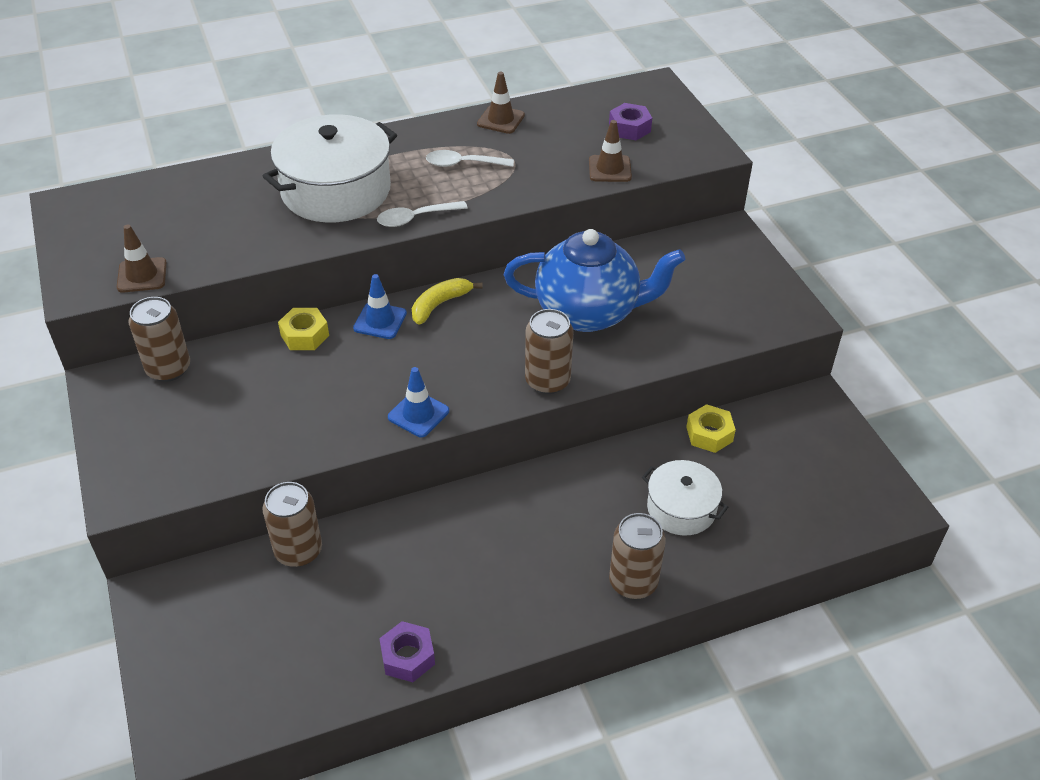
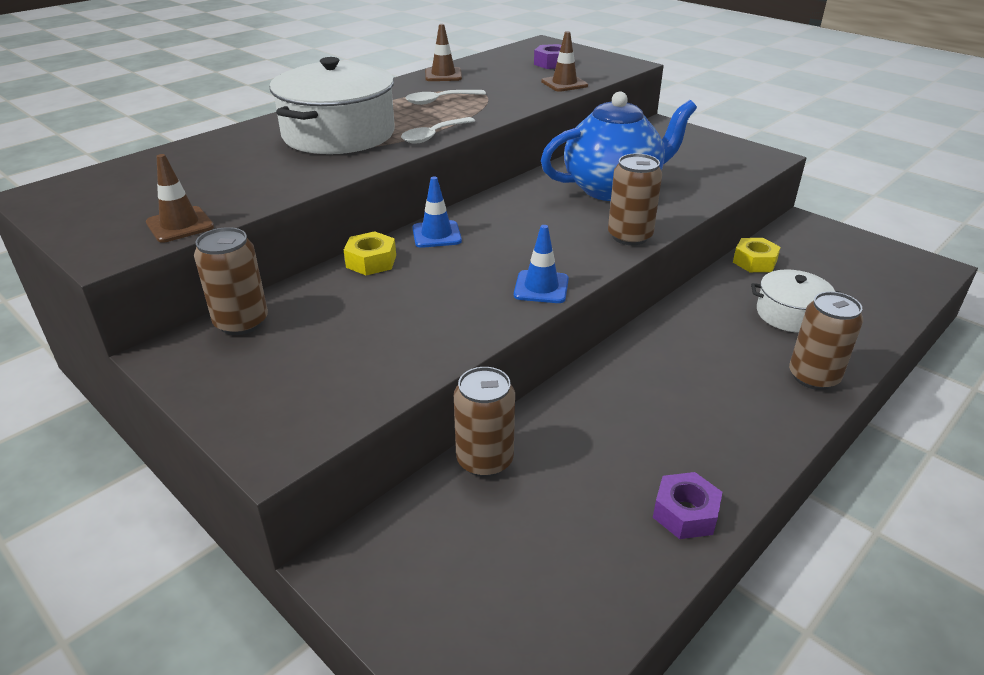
camera: 25 degrees left, 10 degrees down
(440, 304) = (481, 212): yellow banana -> none

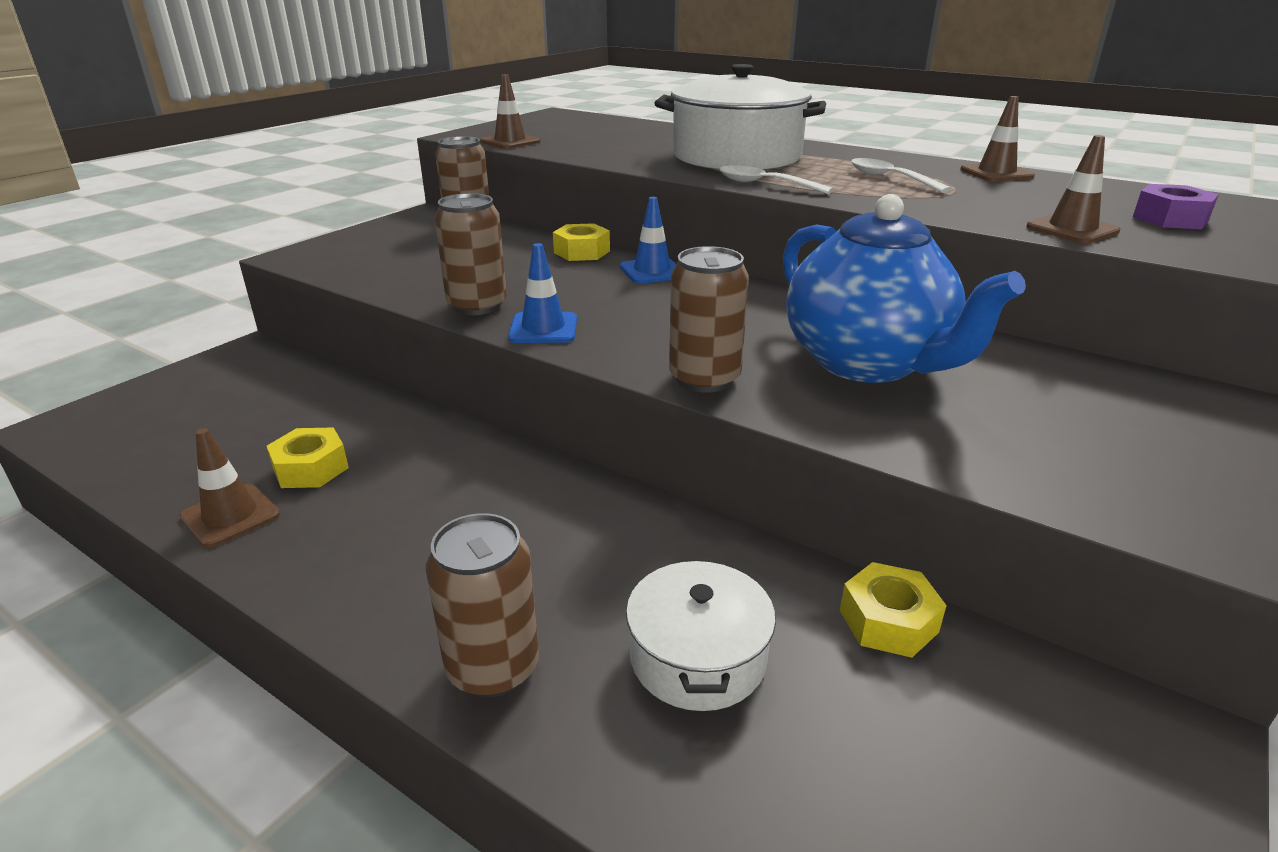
camera: 80 degrees right, 5 degrees down
(485, 460) = (352, 394): brown can -> brown can (477, 305)
(616, 473) = (311, 468): none -> yellow nut
(685, 513) = (230, 516): purple nut -> brown traffic cone

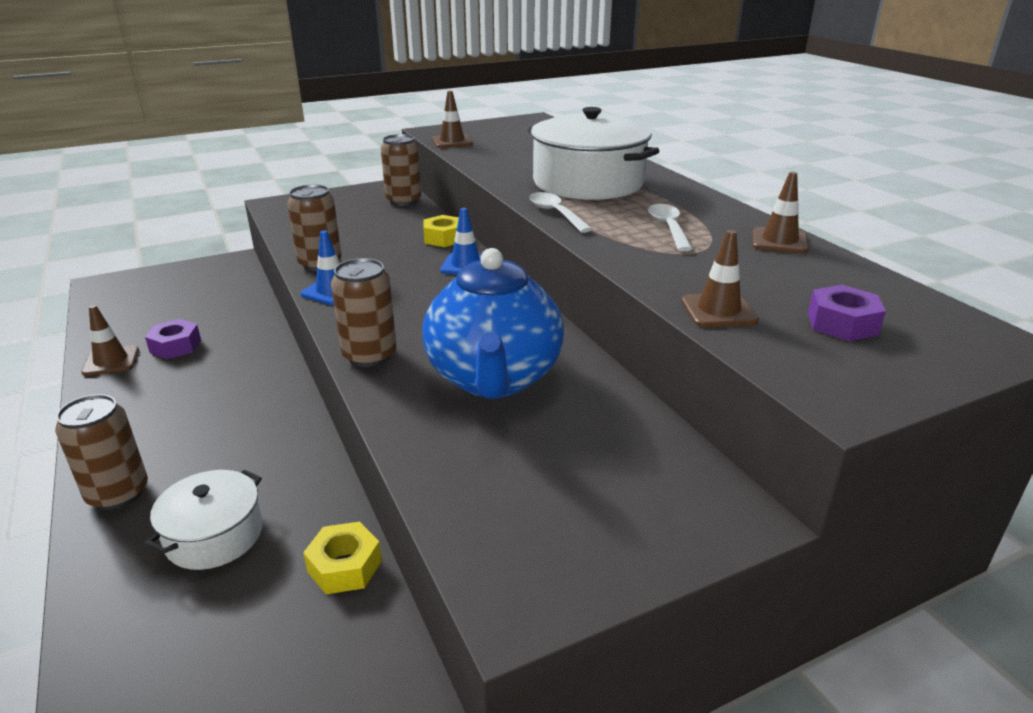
camera: 30 degrees right, 0 degrees up
(311, 468) = (176, 346): yellow nut -> purple nut

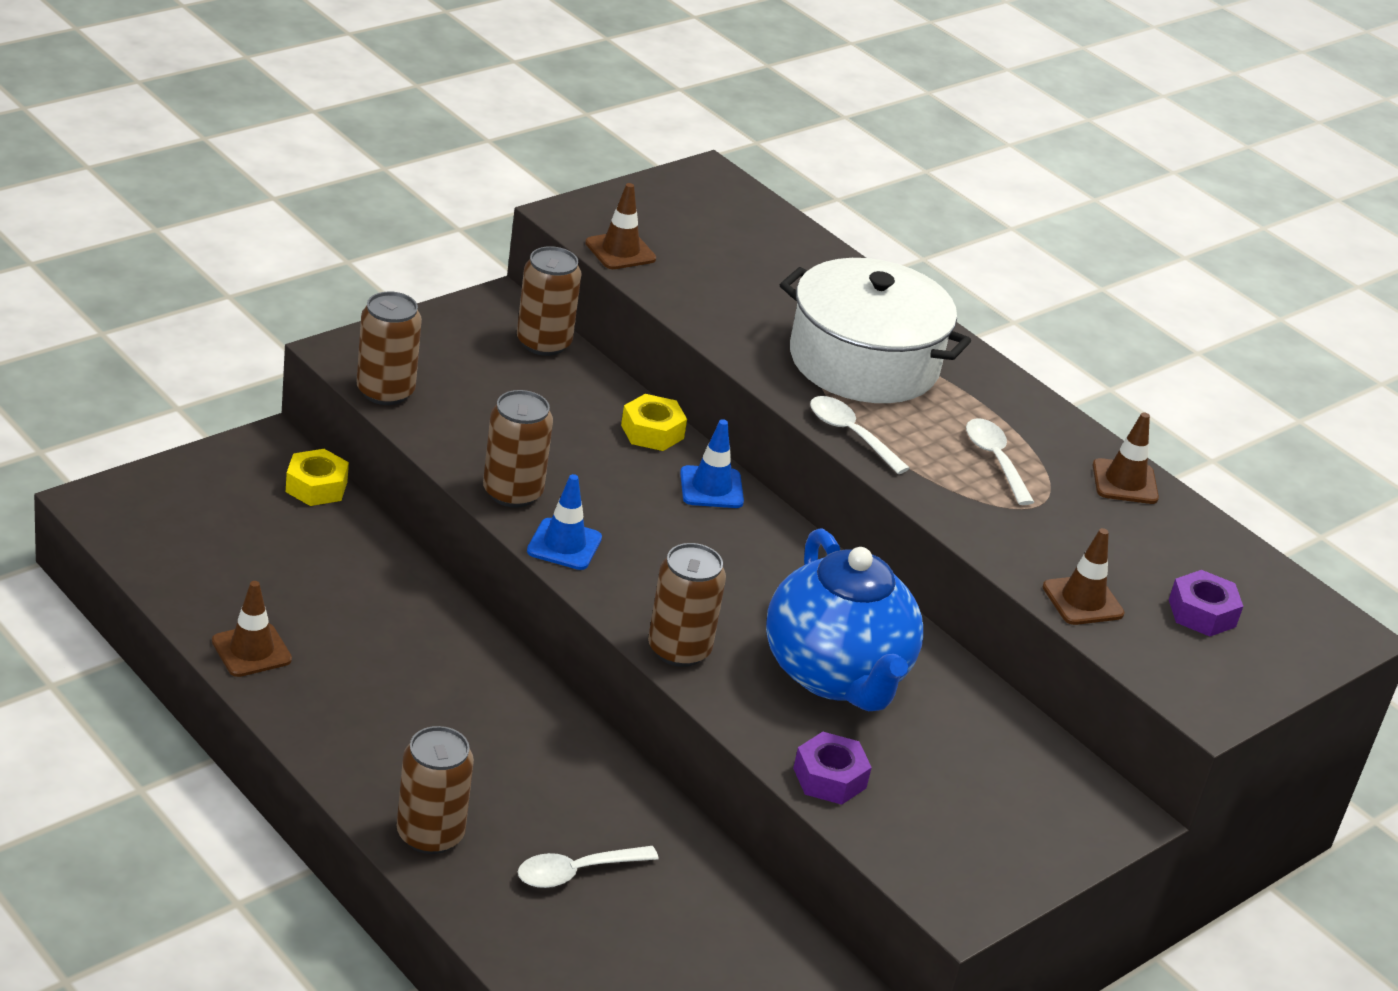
camera: 20 degrees left, 5 degrees up
(176, 346) = (321, 620): purple nut -> purple nut (829, 778)
(214, 535) = (576, 872): white pot -> white spoon
(283, 218) = (385, 391): none -> brown can
(345, 566) = (732, 892): yellow nut -> yellow nut (316, 486)

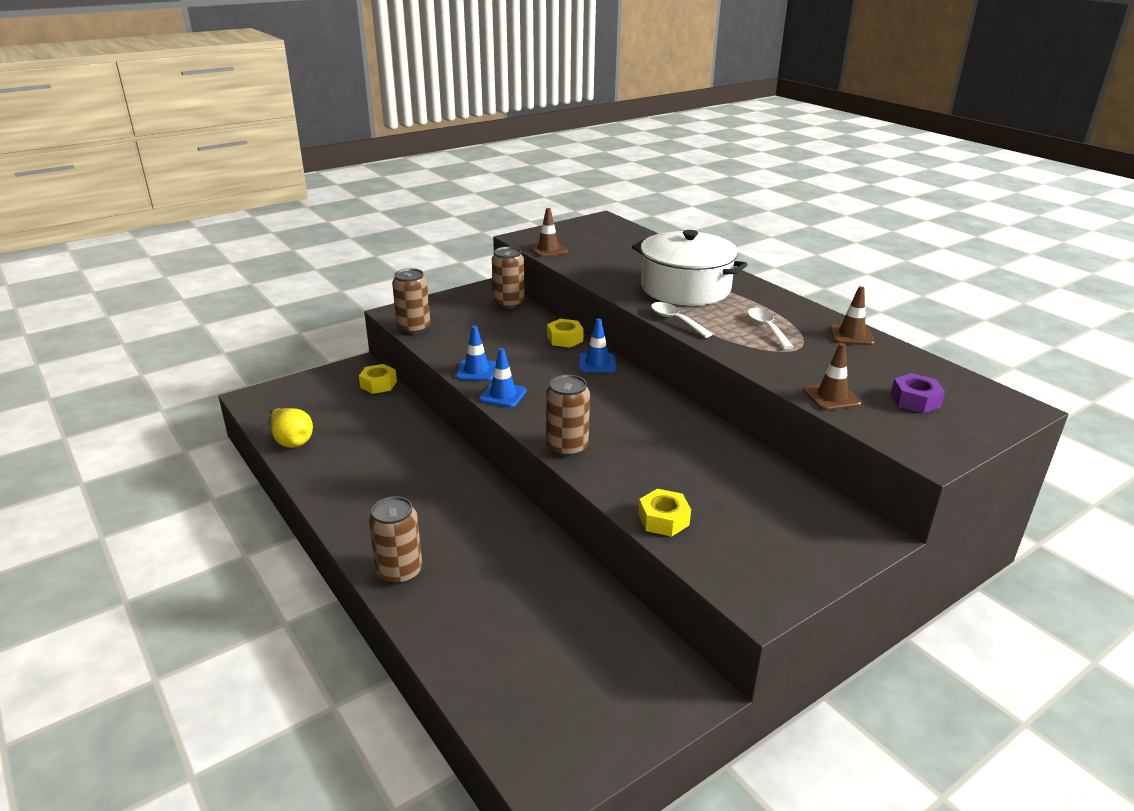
camera: 10 degrees right, 5 degrees down
(196, 596) = (291, 441): none -> yellow pear
(251, 650) = (315, 468): brown traffic cone -> none
(512, 492) = (476, 371): brown can -> blue traffic cone
(576, 872) = (494, 593): white spoon -> none
(829, 778) = (663, 519): purple nut -> yellow nut
(836, 675) = (670, 457): blue teapot -> none

